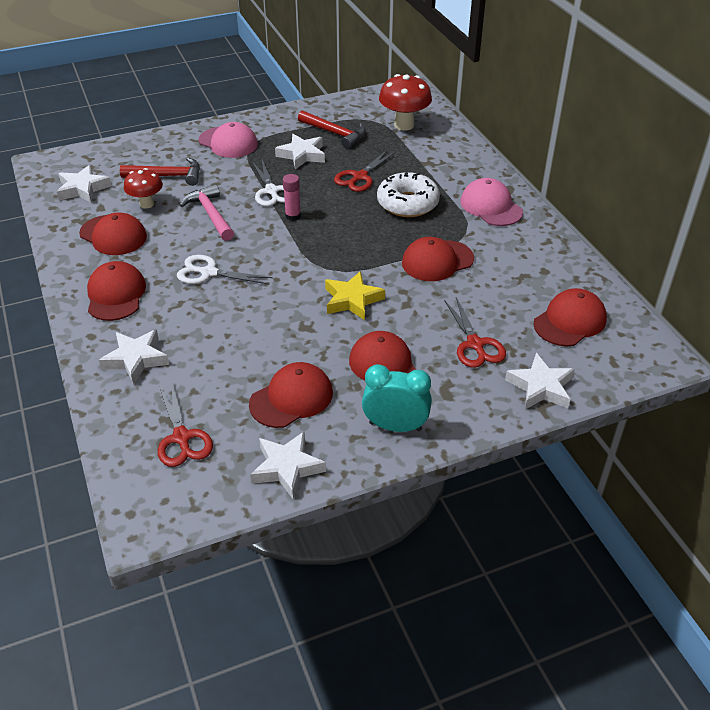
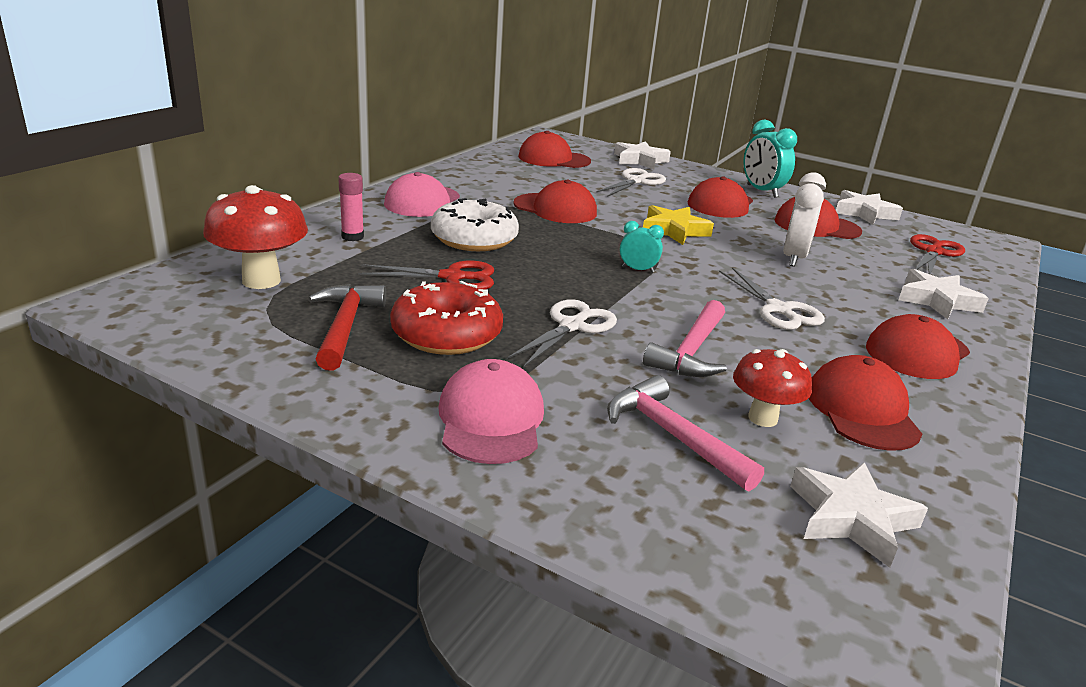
camera: 130 degrees left, 15 degrees down
(168, 176) = (672, 436): red hammer -> pink hammer
(256, 334) = (794, 258): none -> white clock
(293, 216) = (601, 294): pink glue stick -> pink glue stick (352, 237)
(302, 155) = (446, 334): white star -> red donut
(309, 246) = (637, 269): none -> turquoise clock
(475, 344) = (636, 181): red scissors -> white scissors

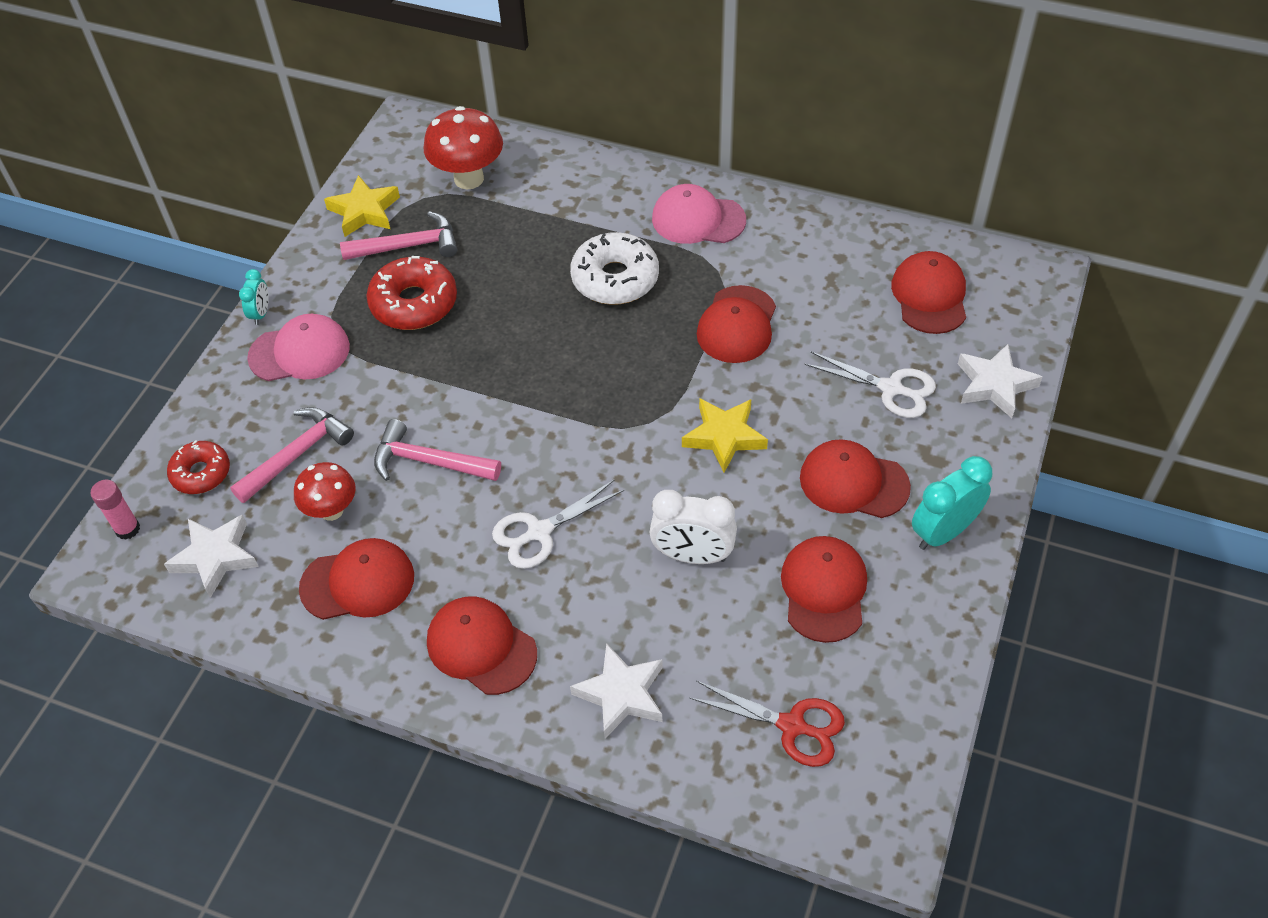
camera: 85 degrees right, 25 degrees up
(251, 347) = (364, 211): none -> yellow star
(345, 326) = (408, 246): red hammer -> pink hammer
(352, 237) = (580, 199): pink glue stick -> pink glue stick (127, 529)
(452, 277) = (519, 283): red scissors -> none
(572, 326) = (451, 377): white scissors -> none
(637, 269) = (593, 412): turquoise clock -> turquoise clock (261, 313)
(701, 525) = (201, 473): none -> red donut
(864, 213) = (919, 659): white star -> none

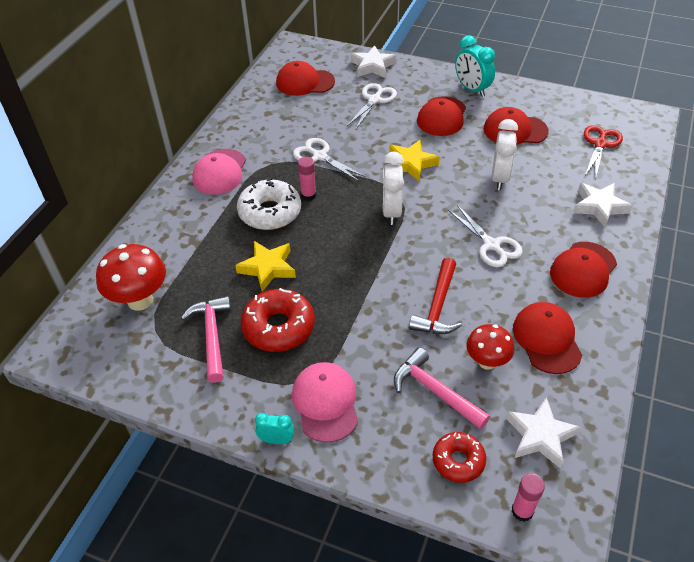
camera: 90 degrees left, 5 degrees down
(364, 211) = (161, 372): yellow star -> yellow star (268, 268)
(429, 461) = (437, 306): pink hammer -> red hammer
(614, 412) = (391, 211): none -> white clock
(650, 317) = (308, 195): none -> pink glue stick
(737, 325) = (320, 156): red cap -> white scissors

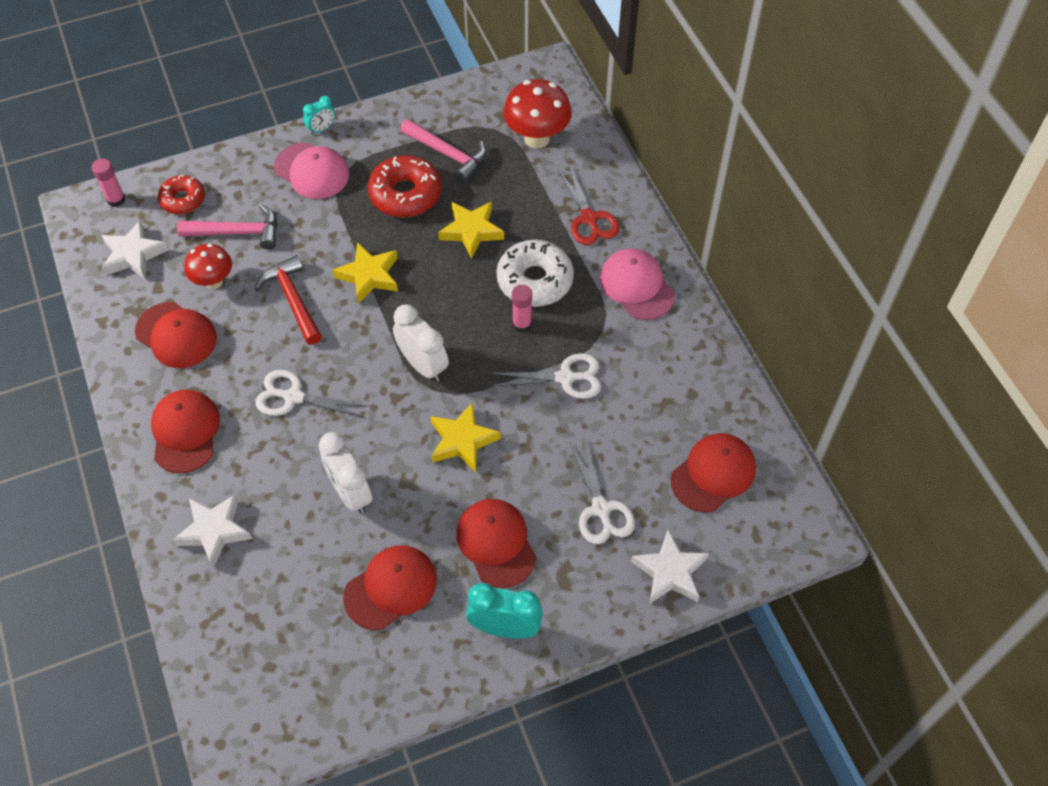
camera: 135 degrees right, 10 degrees up
(368, 286) = (369, 276): none -> yellow star
(600, 144) = (270, 643): red scissors -> red scissors (589, 218)

